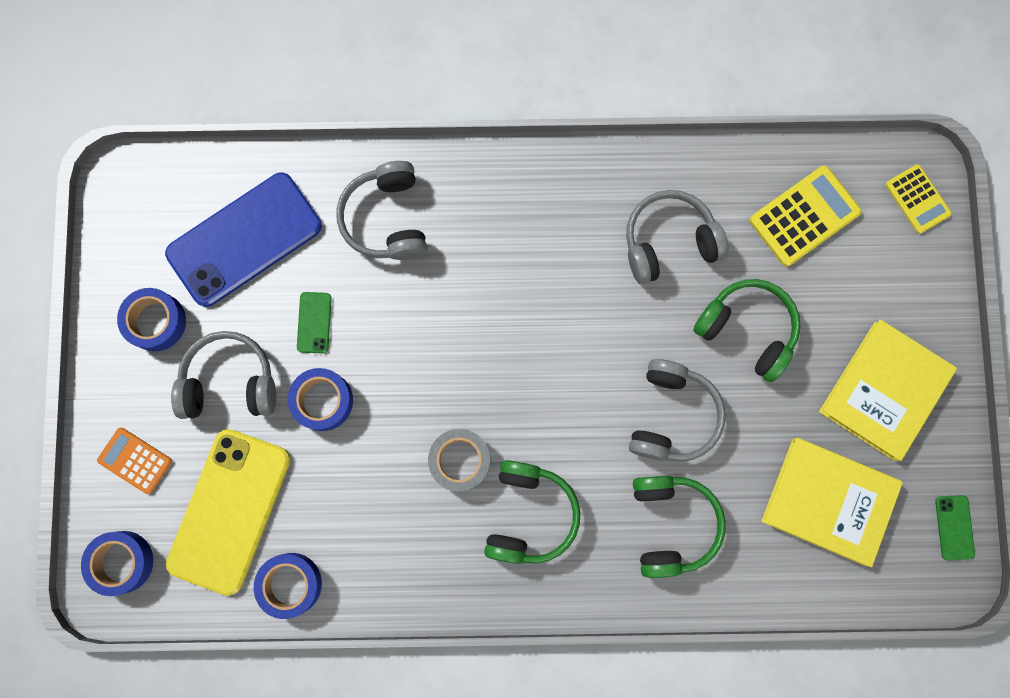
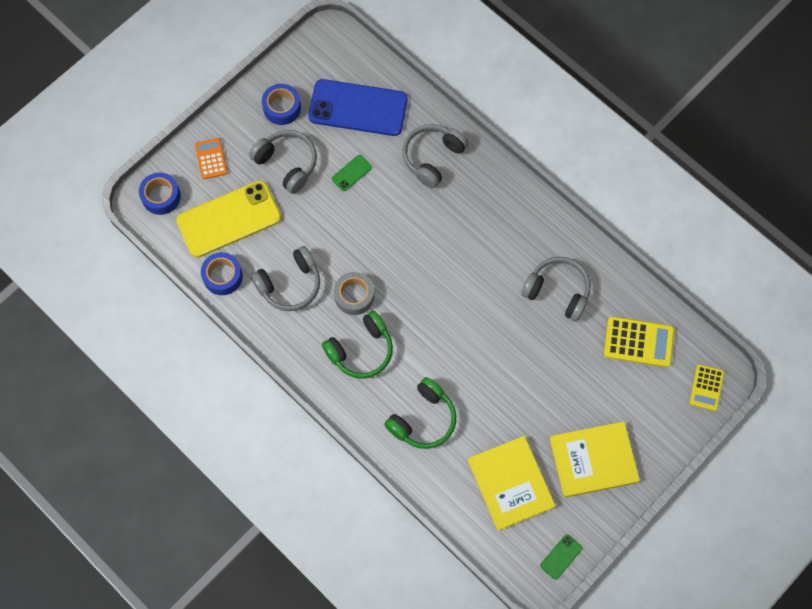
camera: 45 degrees right, 10 degrees down
(323, 401) = (319, 211): blue tape -> none
(672, 415) = (475, 371): grey headphones -> grey headphones (290, 284)
(747, 330) = (553, 367): green headphones -> none

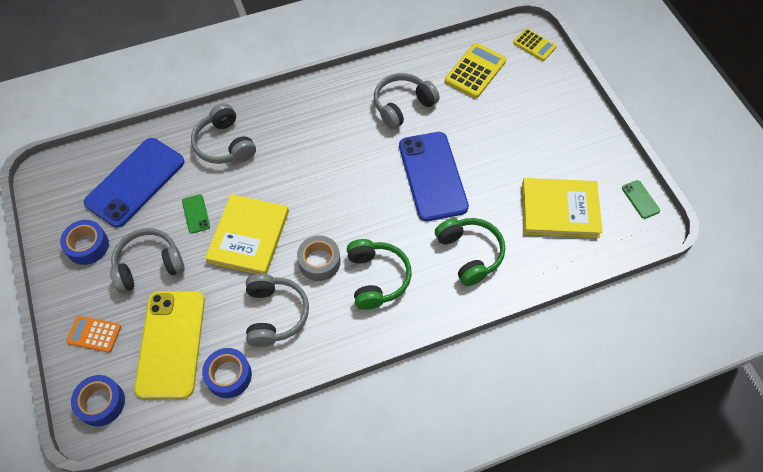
camera: 65 degrees left, 10 degrees down
(490, 353) = (432, 176): none -> blue phone
(593, 460) = (563, 142): yellow book -> yellow book (249, 236)

